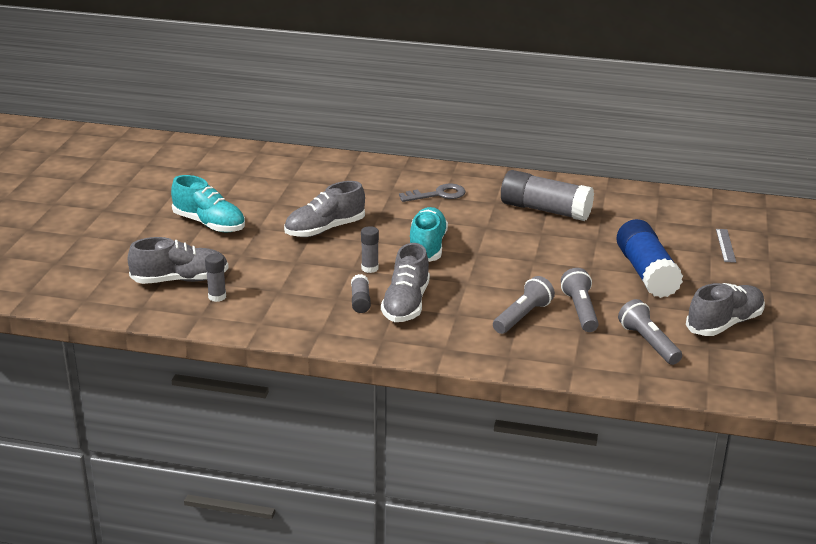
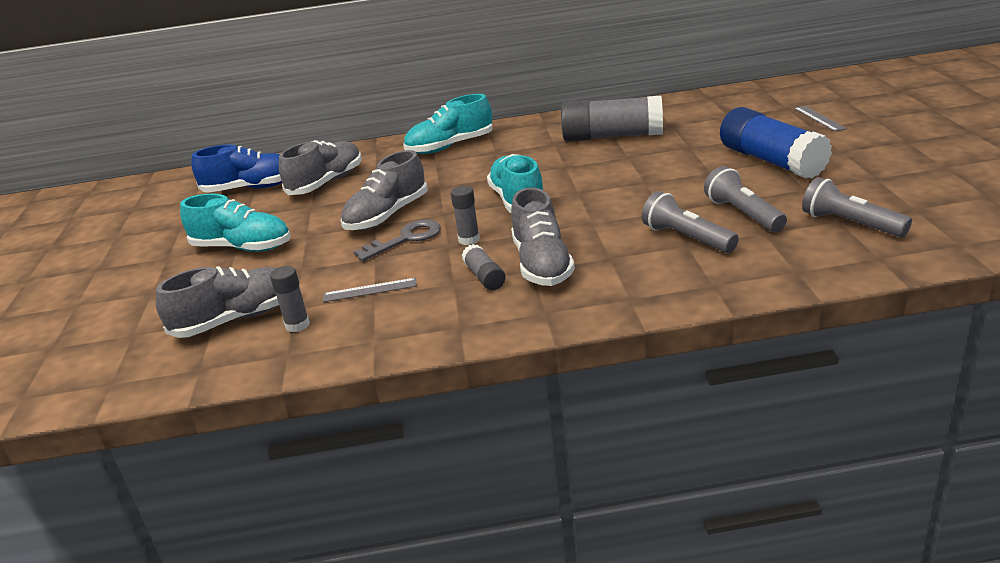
camera: 15 degrees left, 0 degrees up
(240, 172) = (251, 188): none -> blue shoe
(278, 286) = (369, 290): none -> grey ruler
(412, 179) = (450, 146): none -> turquoise shoe
(438, 194) = (489, 152): grey key -> grey key (406, 239)
(522, 316) = (687, 238): grey flashlight -> grey flashlight turned 60 degrees counterclockwise
(724, 324) = (903, 183): grey shoe -> grey shoe (326, 183)

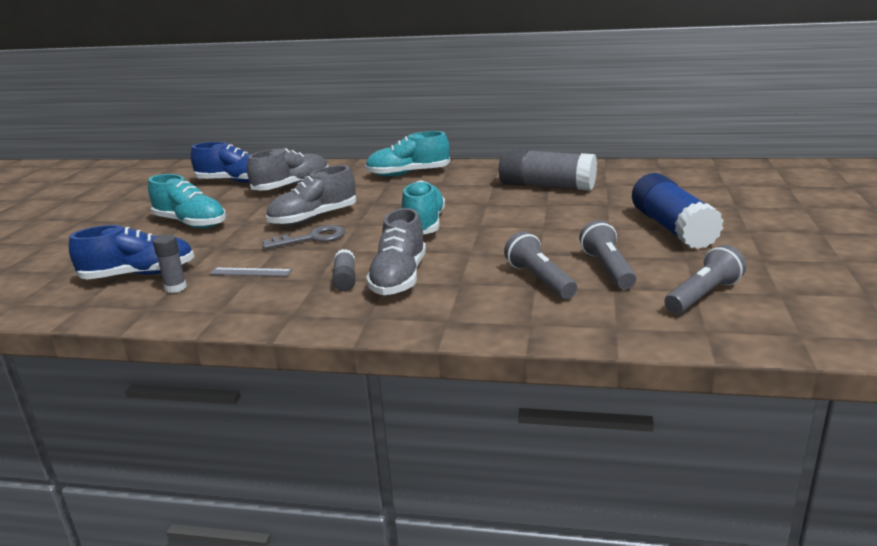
camera: 15 degrees right, 5 degrees down
(237, 319) = (139, 275): grey shoe -> blue shoe
(469, 240) = (359, 248): grey glue stick -> none
(819, 118) = (748, 199): grey ruler -> none
(850, 224) = (703, 295): grey flashlight -> grey flashlight turned 75 degrees clockwise

